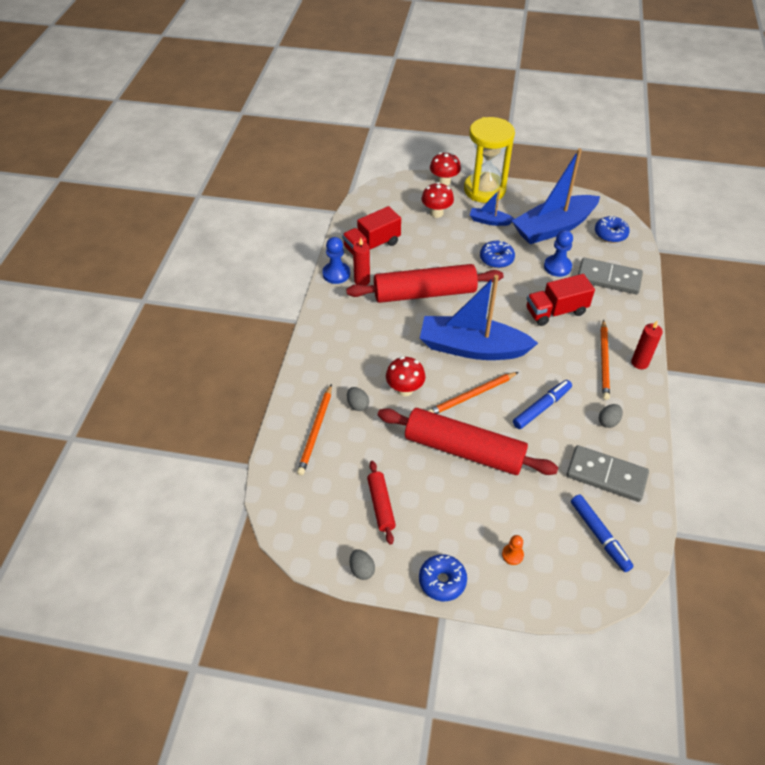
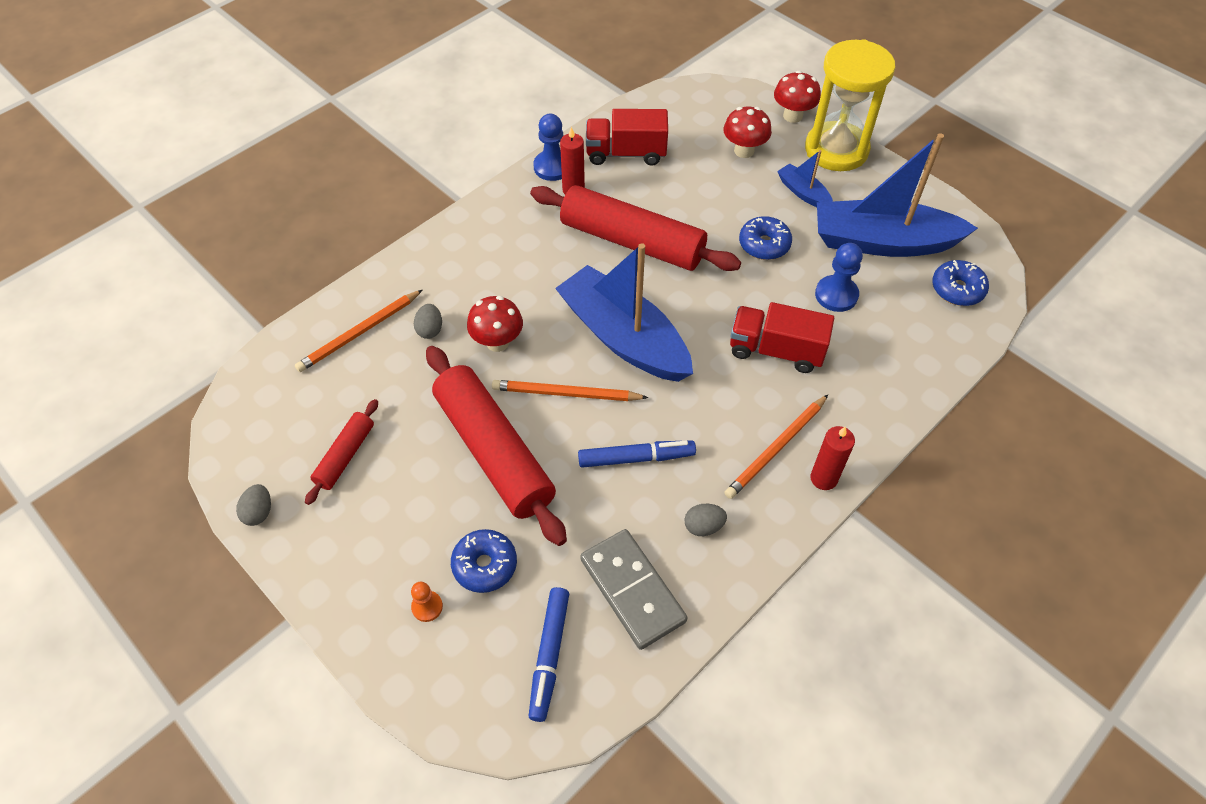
camera: 35 degrees right, 5 degrees up
(442, 581) = (324, 582): blue donut -> blue donut (485, 565)
(608, 278) = (894, 346): grey domino -> none

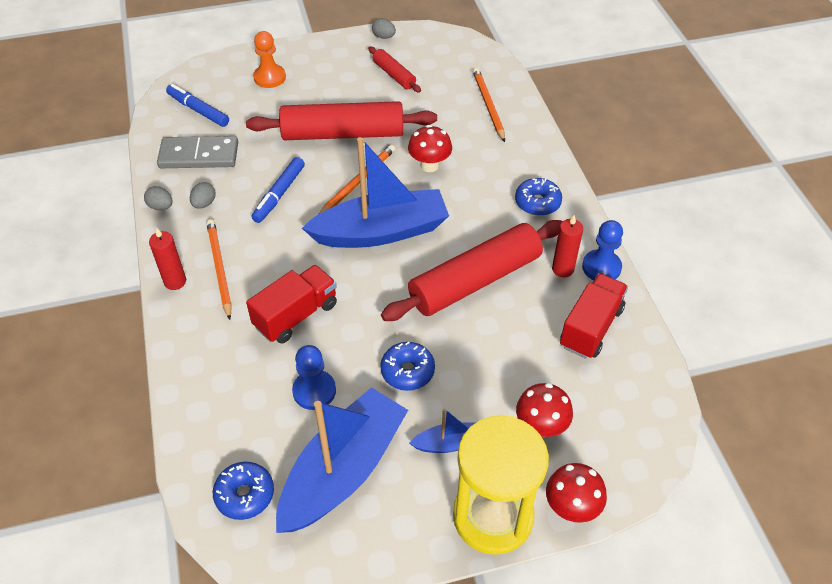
camera: 120 degrees right, 5 degrees down
(427, 607) = (269, 77): orange pawn -> orange pawn, size x1.70
(430, 330) = (466, 137): grey egg -> grey egg (161, 207)
(485, 565) = (272, 105): blue donut -> blue donut (537, 203)

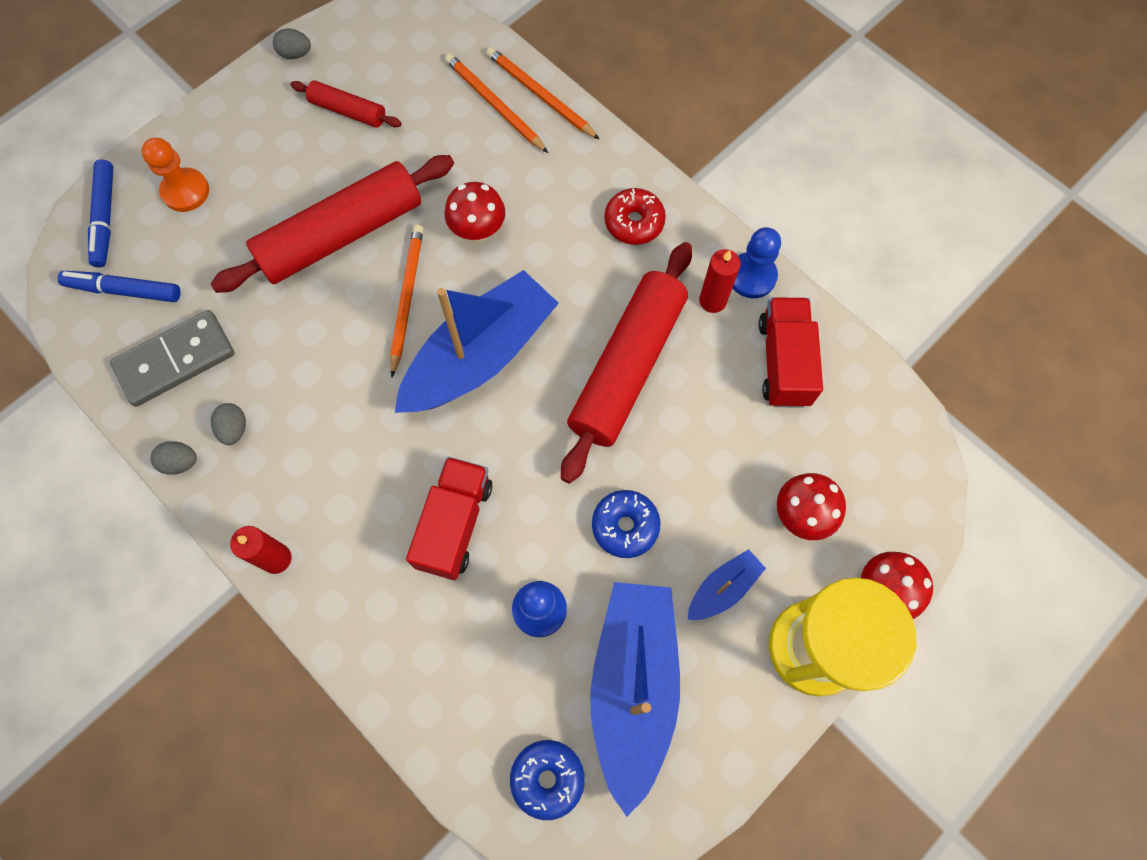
camera: 30 degrees left, 20 degrees up
(219, 269) = (319, 511): orange pencil -> orange pencil (540, 96)
(279, 194) = (321, 366): blue marker -> blue marker (105, 217)
(537, 203) = (634, 222): blue donut -> red donut

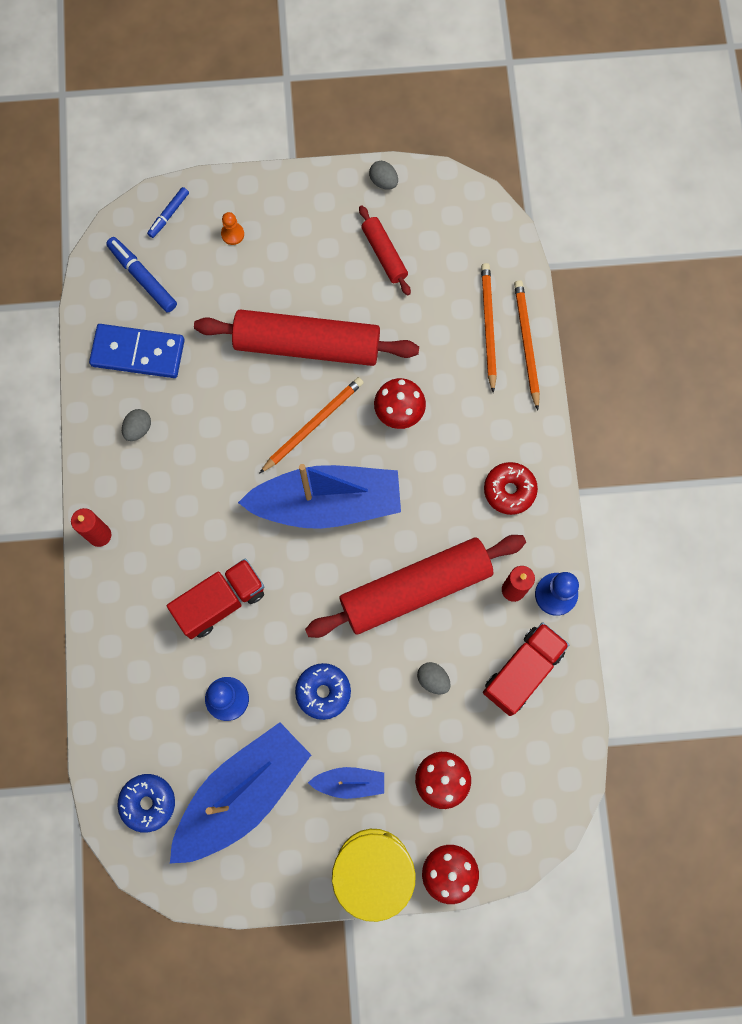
camera: 40 degrees right, 5 degrees up
(105, 217) = (169, 214): blue marker -> blue marker, size x0.63
(175, 360) = (138, 352): grey domino -> blue domino
(180, 462) = (90, 425): grey egg -> grey egg (433, 679)
(185, 191) = (232, 234): orange pawn -> orange pawn, size x0.59

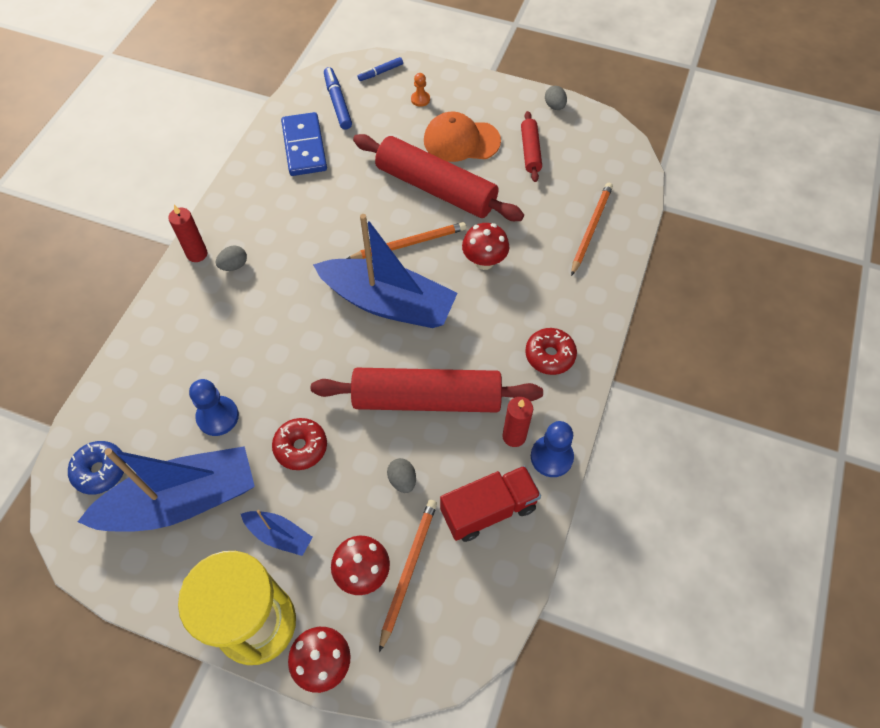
camera: 25 degrees right, 15 degrees down
(138, 352) = (304, 147): blue domino -> blue domino turned 45 degrees clockwise
(138, 429) = (273, 195): grey egg -> grey egg (234, 265)
(220, 602) = (259, 340): red truck -> none
(304, 271) = (461, 140): none -> orange cap
(323, 692) = (301, 447): blue donut -> red donut
(526, 344) = (618, 253): orange pencil -> orange pencil (408, 571)

